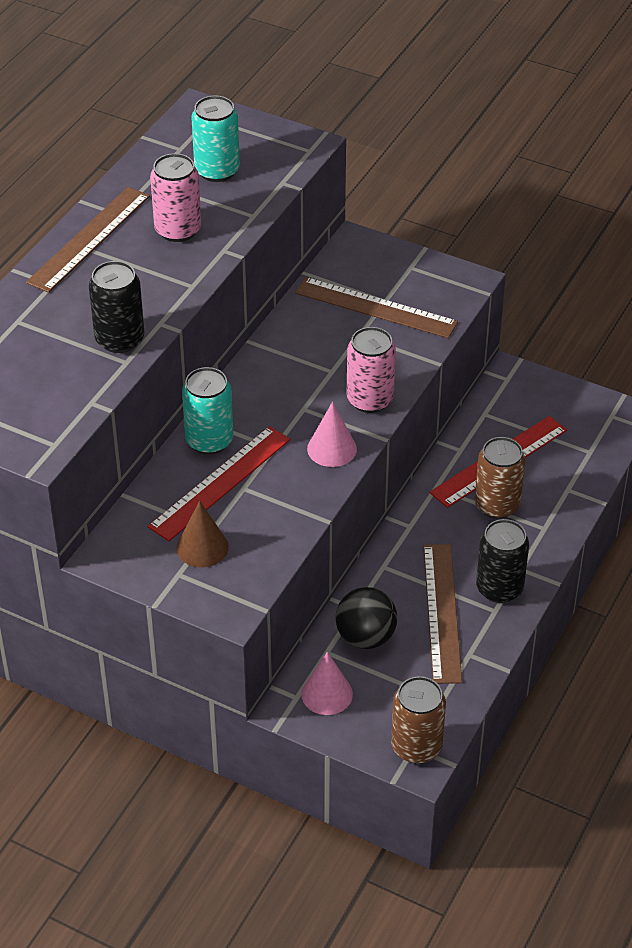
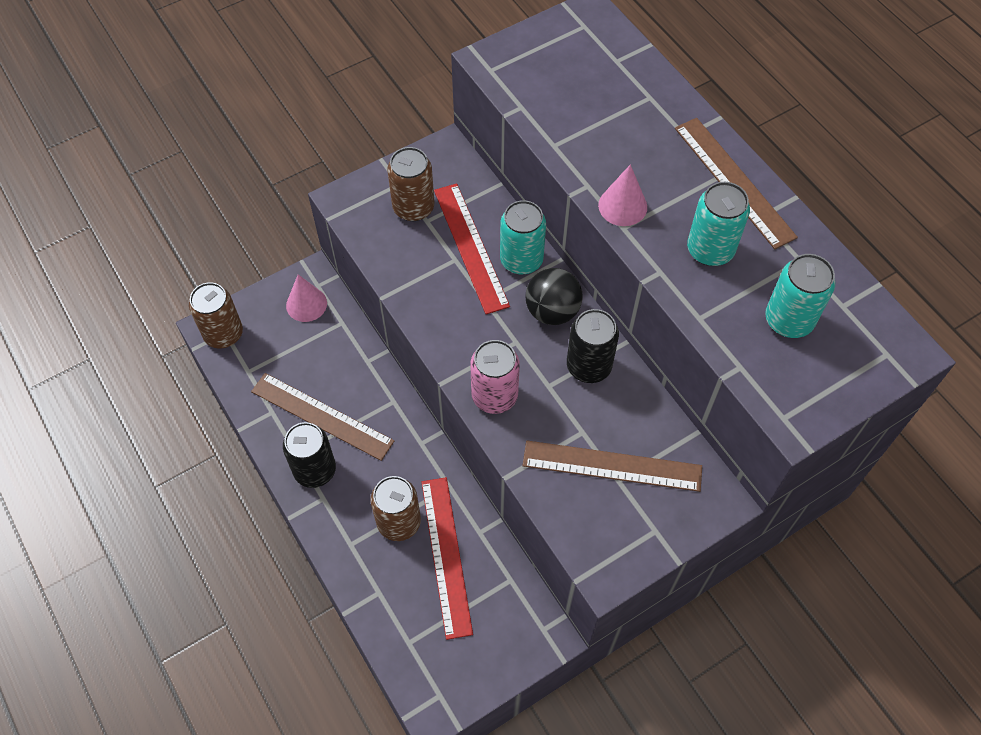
camera: 120 degrees right, 15 degrees up
(120, 339) = (584, 151): black can -> black can (589, 366)
(178, 230) = (710, 250): pink can -> turquoise can
(202, 547) = (413, 208): brown cone -> brown can
(332, 449) = (456, 338): pink cone -> pink cone (622, 206)
(365, 637) = (336, 353): black ball -> black ball (552, 311)
(375, 308) = (612, 466): brown ruler -> brown ruler turned 45 degrees clockwise

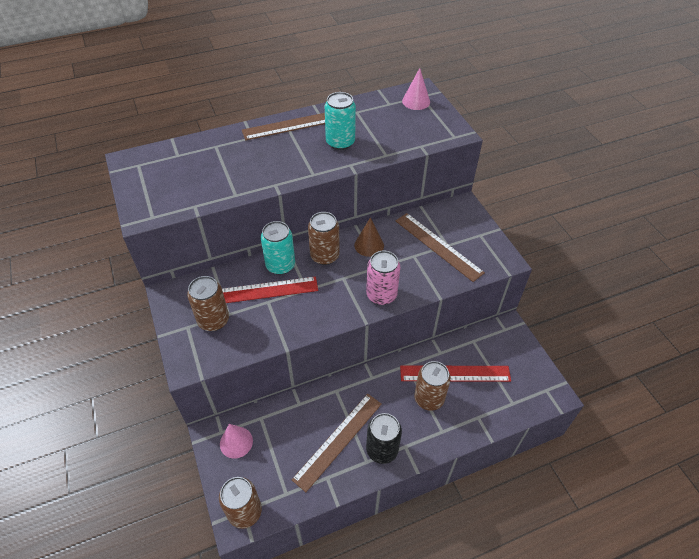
camera: 80 degrees left, 10 degrees down
(552, 311) = (324, 256): black ball -> brown can
(589, 366) = (369, 245): black can -> brown cone
(612, 466) = (438, 246): brown ruler -> brown ruler turned 60 degrees counterclockwise
(622, 206) = (296, 172): pink cone -> pink cone (416, 101)
(788, 320) = (394, 123): turquoise can -> none

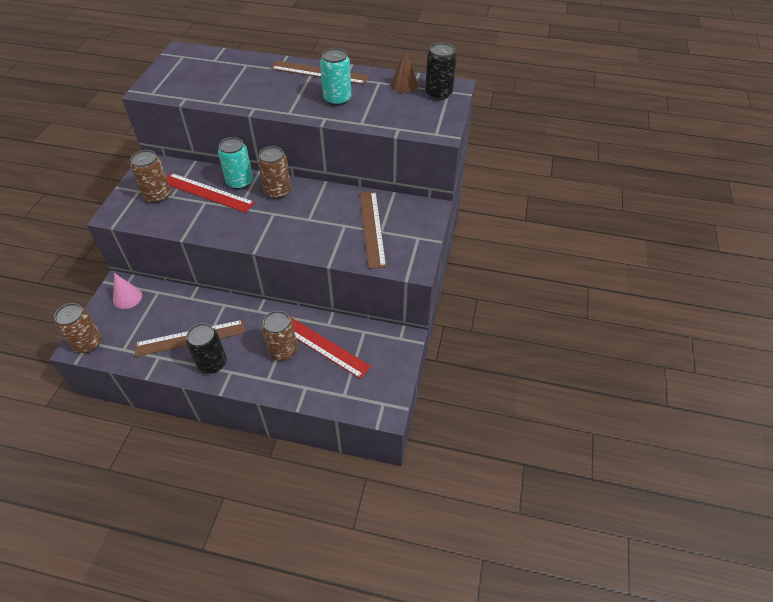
camera: 35 degrees right, 0 degrees up
(369, 245) = (319, 200): brown cone -> brown cone (404, 85)
(381, 295) = (287, 240): pink can -> none
(416, 101) = (438, 93): pink cone -> black can

